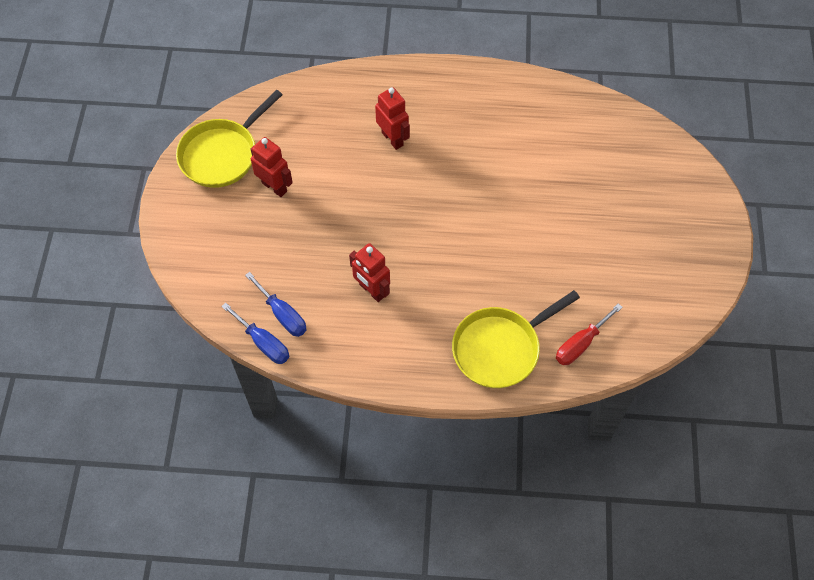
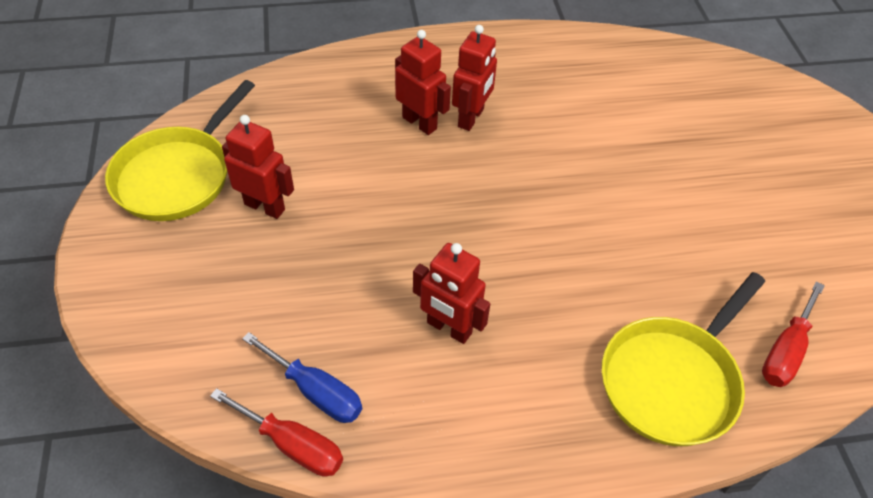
camera: 15 degrees left, 10 degrees down
(263, 343) = (292, 445): blue screwdriver -> red screwdriver
(430, 140) = (471, 118): none -> red robot

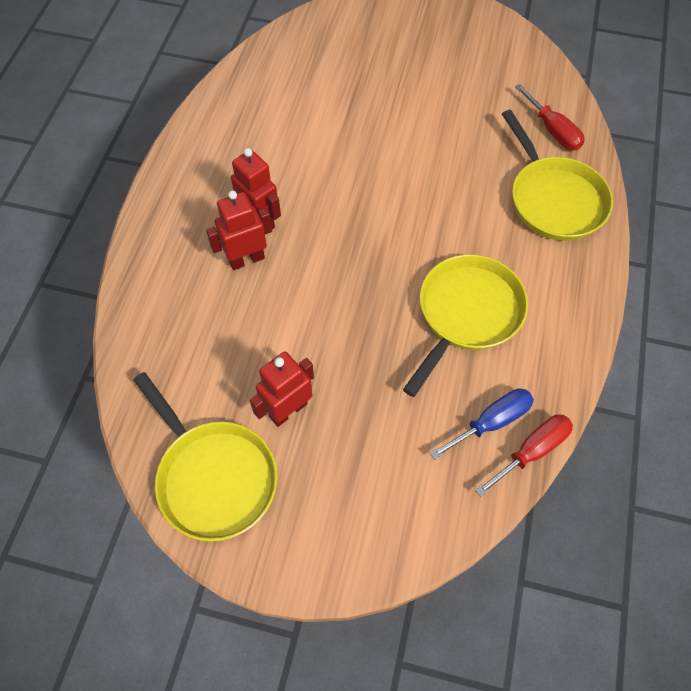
camera: 65 degrees left, 10 degrees up
(449, 328) = (467, 314): red robot -> yellow pan

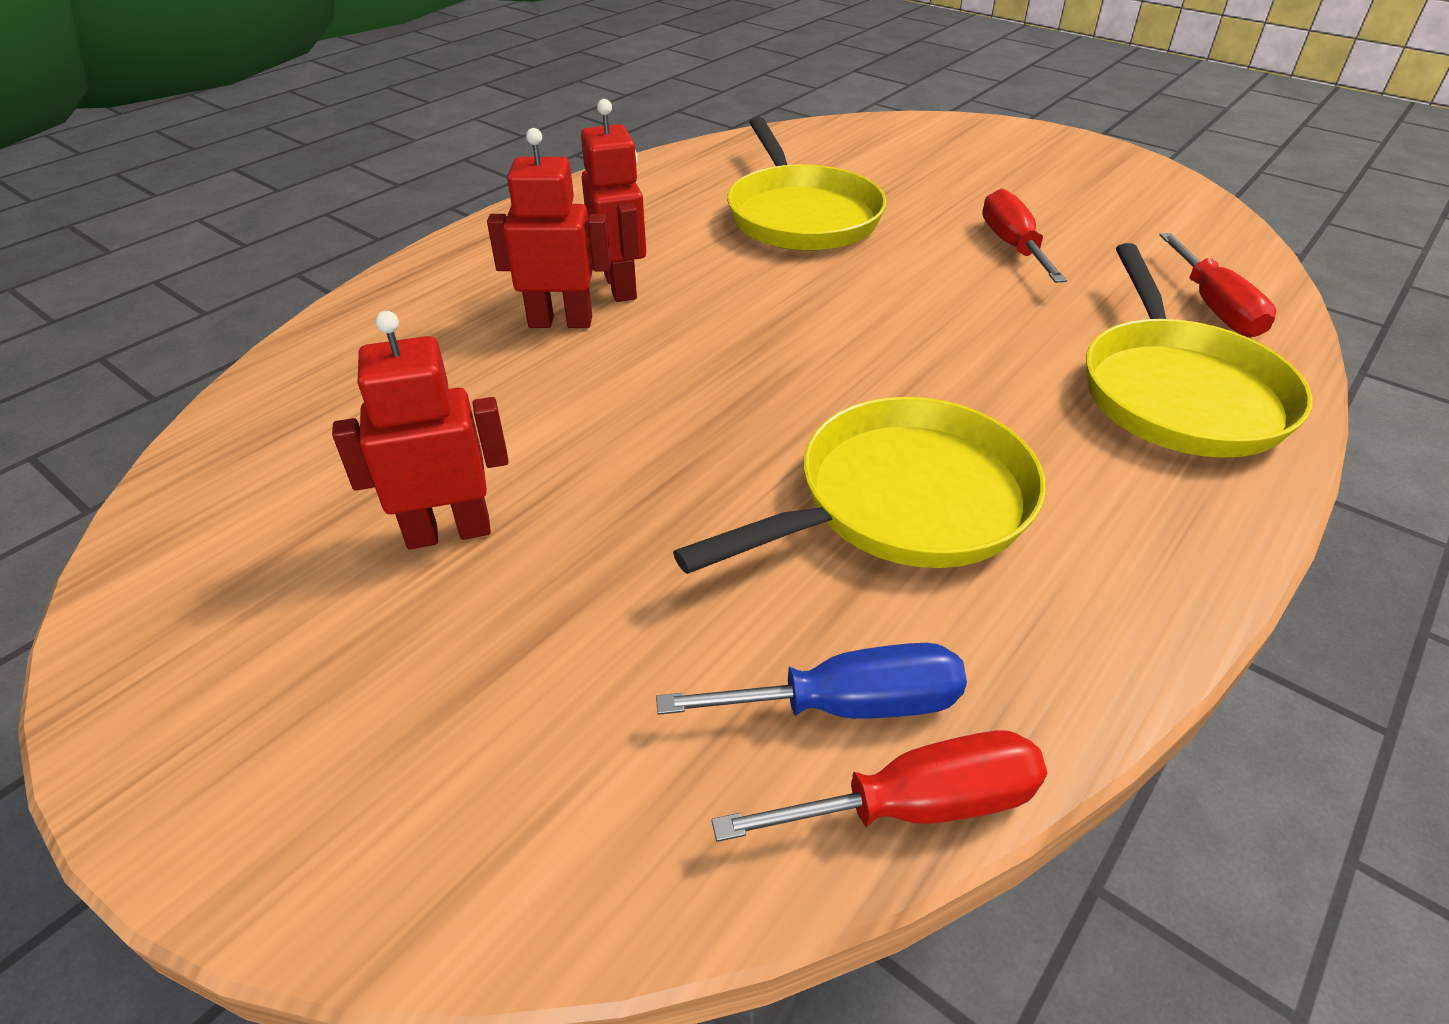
camera: 25 degrees right, 20 degrees down
(213, 477) = (226, 584): yellow pan -> yellow pan (801, 215)
(443, 113) = (1012, 246): none -> red screwdriver

